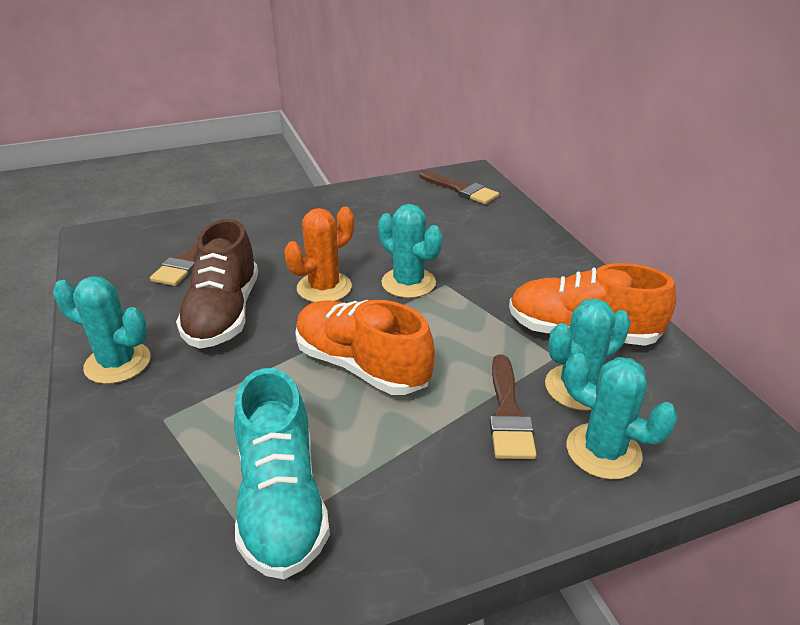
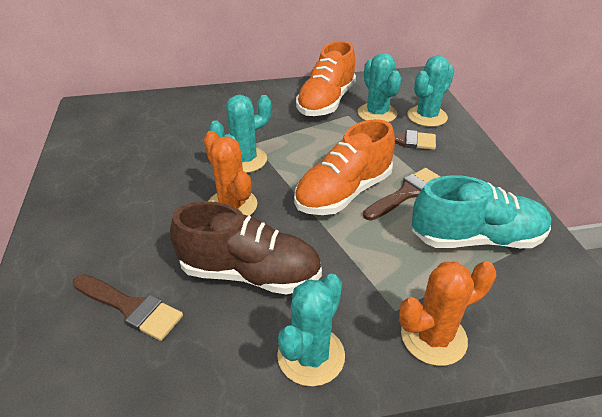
camera: 80 degrees left, 5 degrees up
(120, 450) = (433, 337): none -> orange cactus
(461, 189) = (111, 116): brown brush -> brown brush (407, 193)

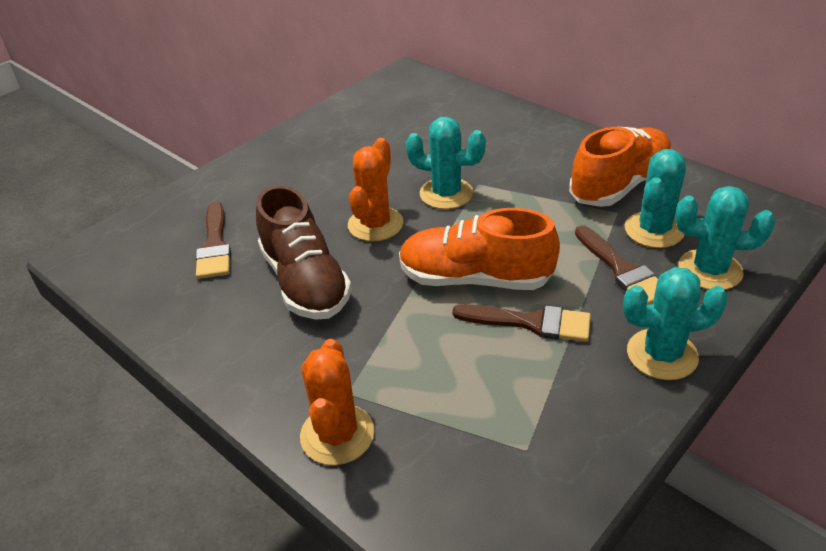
camera: 55 degrees right, 0 degrees up
(311, 355) = (249, 365): turquoise cactus -> turquoise cactus (662, 354)
(326, 102) = (619, 185): orange shoe -> orange shoe turned 150 degrees clockwise
(433, 337) = (337, 434): orange cactus -> orange cactus turned 60 degrees clockwise
(476, 238) = (516, 410): turquoise shoe -> none

